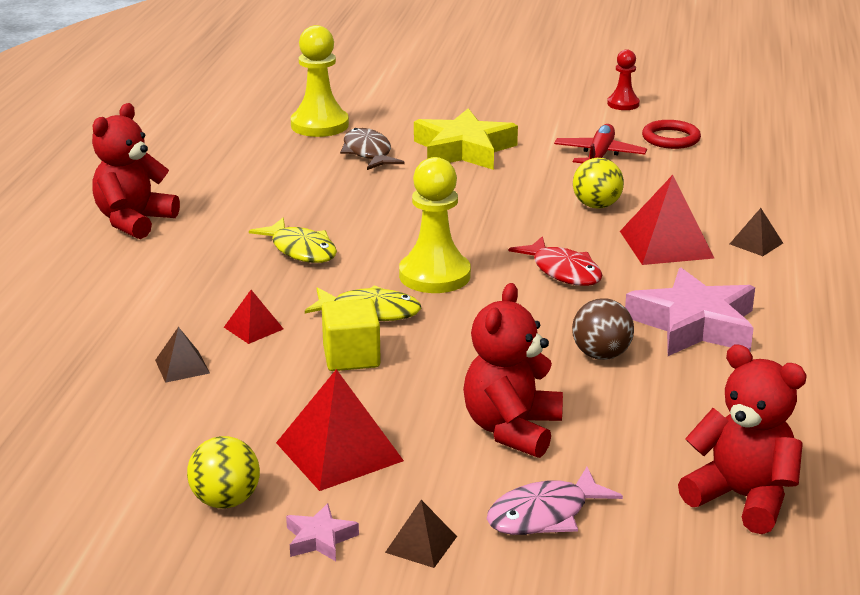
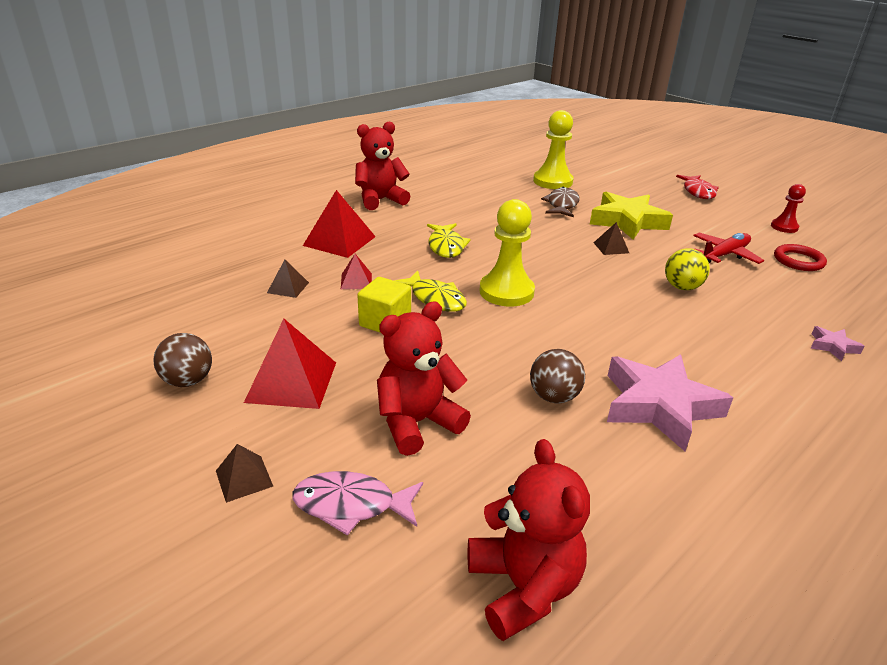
camera: 35 degrees right, 5 degrees up
(226, 501) = (188, 381): yellow ball -> brown ball
(320, 539) = (196, 437): pink star -> pink star (832, 346)
(563, 271) = (600, 323): red fish -> red fish (698, 192)
(666, 244) = (707, 334): red pyramid -> red pyramid (339, 241)
(756, 243) = (790, 363): brown pyramid -> brown pyramid (611, 247)

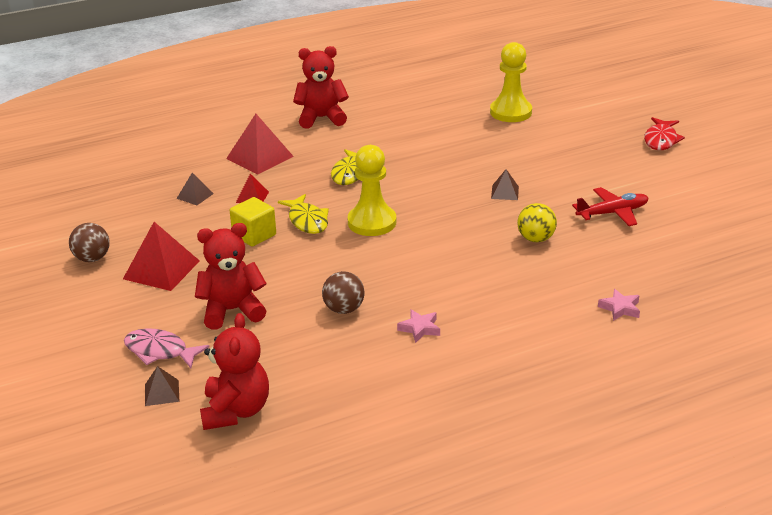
camera: 20 degrees right, 0 degrees up
(244, 478) = (102, 325): brown pyramid -> brown pyramid (162, 392)
(562, 205) = (496, 141): brown fish -> none
(627, 221) = (547, 166): yellow star -> none
(659, 406) = (420, 329): pink star -> pink star, size x0.45
(784, 227) = (712, 191): red pawn -> none
(798, 261) = (684, 228): red ring -> none

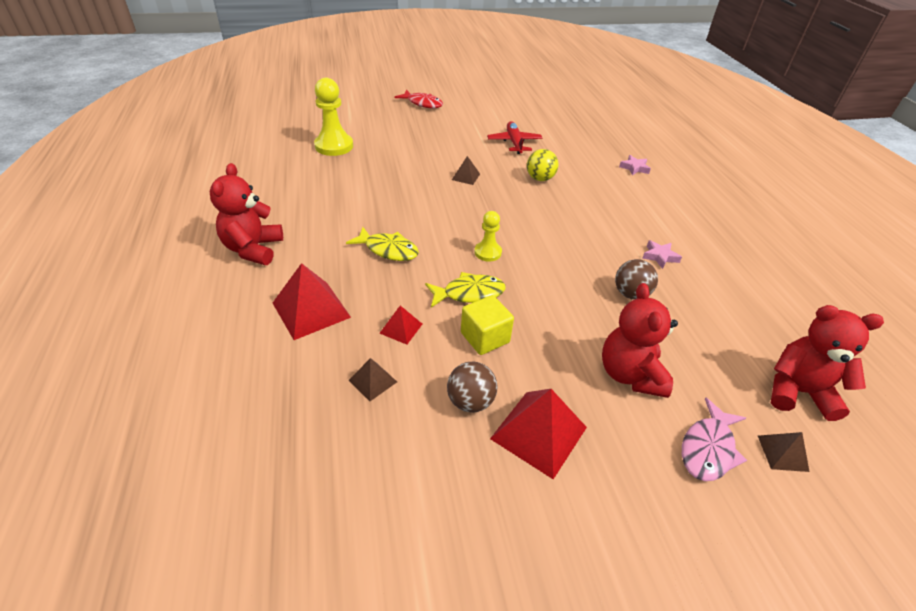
camera: 80 degrees left, 10 degrees up
(92, 258) = (494, 516): brown ball -> brown ball (470, 401)
(372, 222) = (488, 252): yellow pawn -> yellow pawn, size x0.57

